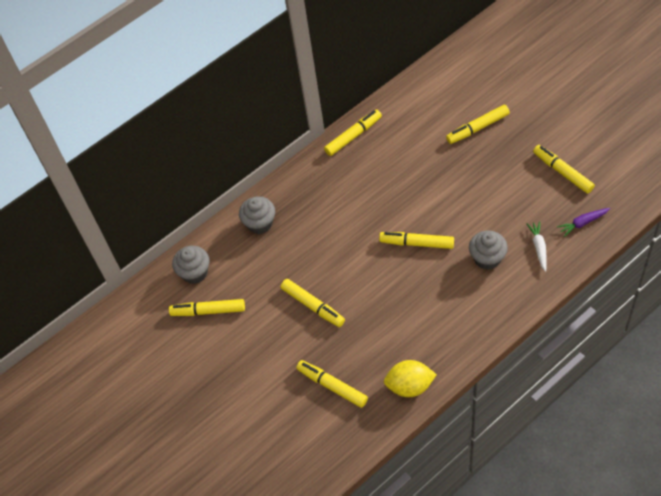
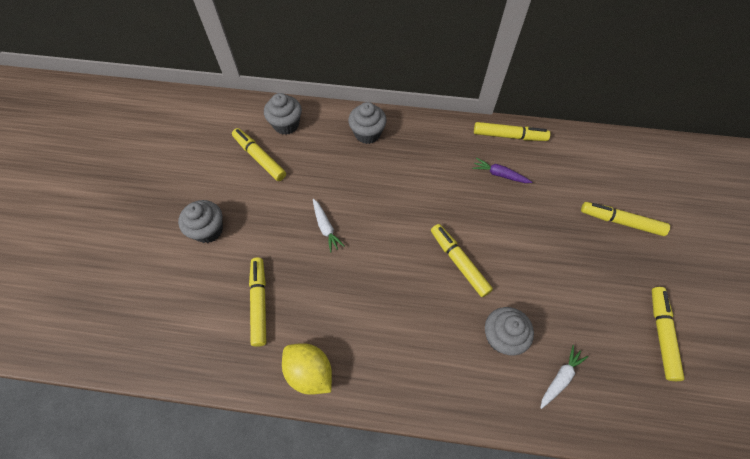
camera: 40 degrees right, 5 degrees up
(240, 385) = (208, 230): none -> grey cupcake
(313, 306) = (325, 227): yellow marker -> white carrot
(583, 223) = (630, 401): purple carrot -> purple carrot (499, 174)

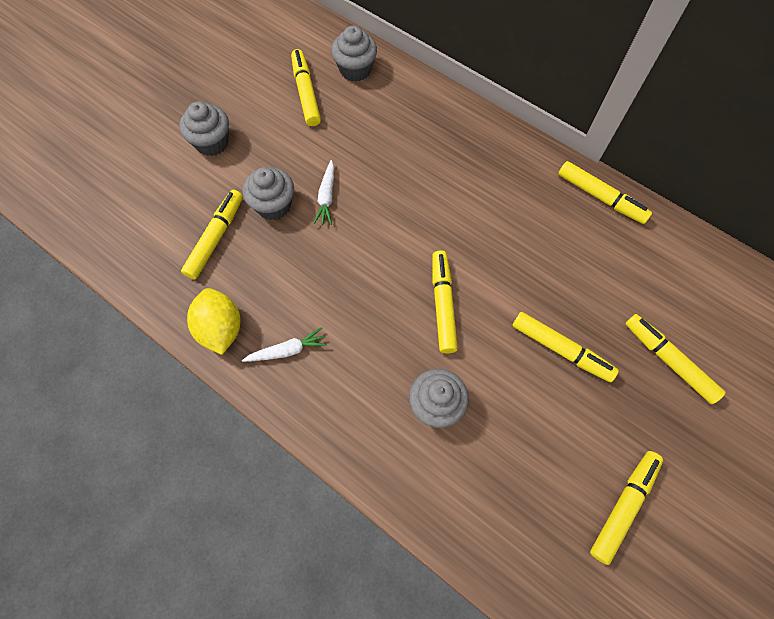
camera: 30 degrees right, 5 degrees up
(367, 133) = (436, 119): grey cupcake -> grey cupcake (273, 205)
(499, 174) = (557, 235): purple carrot -> none
(554, 251) = (561, 349): none -> yellow marker
(560, 378) = (469, 481): white carrot -> white carrot (287, 350)

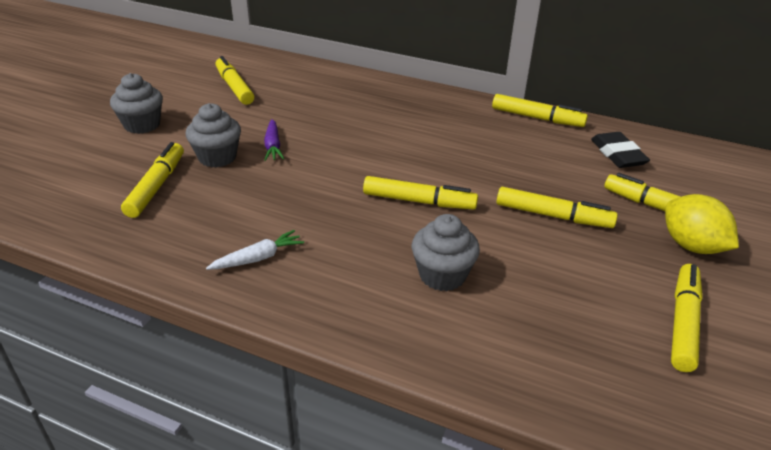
camera: 15 degrees left, 30 degrees down
(221, 329) = (174, 252): yellow lemon -> yellow lemon (691, 246)
(326, 197) = (273, 146): white carrot -> purple carrot
(355, 70) = (279, 71): grey cupcake -> none
(442, 304) = (419, 201): yellow marker -> yellow marker turned 120 degrees clockwise
(662, 271) = (617, 154): none -> black eraser

